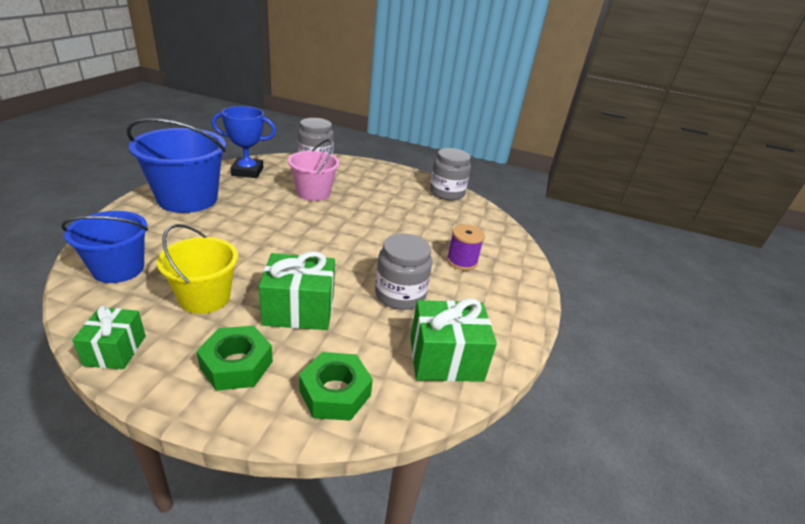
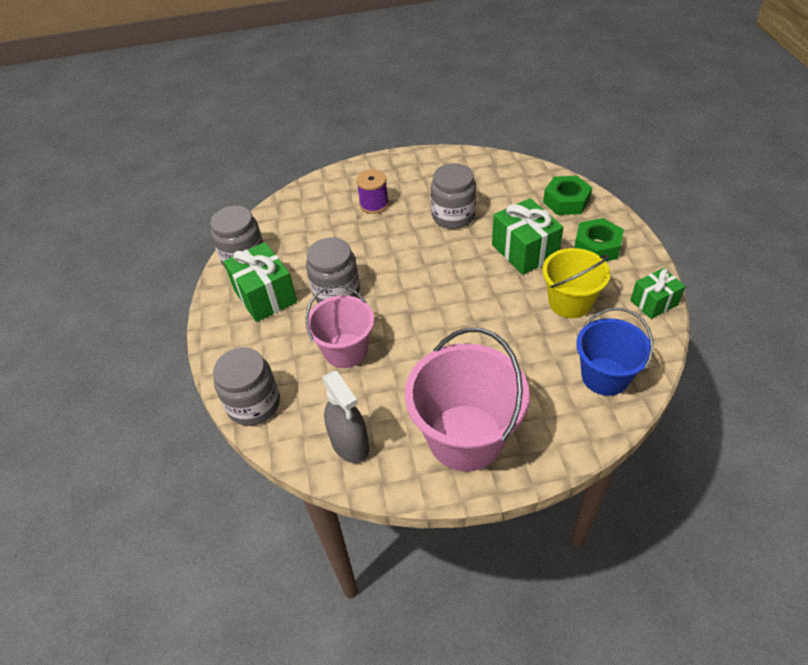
camera: 110 degrees left, 15 degrees up
(188, 199) = (465, 437): blue bucket -> pink bucket
(247, 171) = (350, 443): blue trophy -> grey spray bottle
(371, 208) = (336, 292): none -> grey jar
(445, 359) = (492, 175): green gift -> green gift (265, 296)

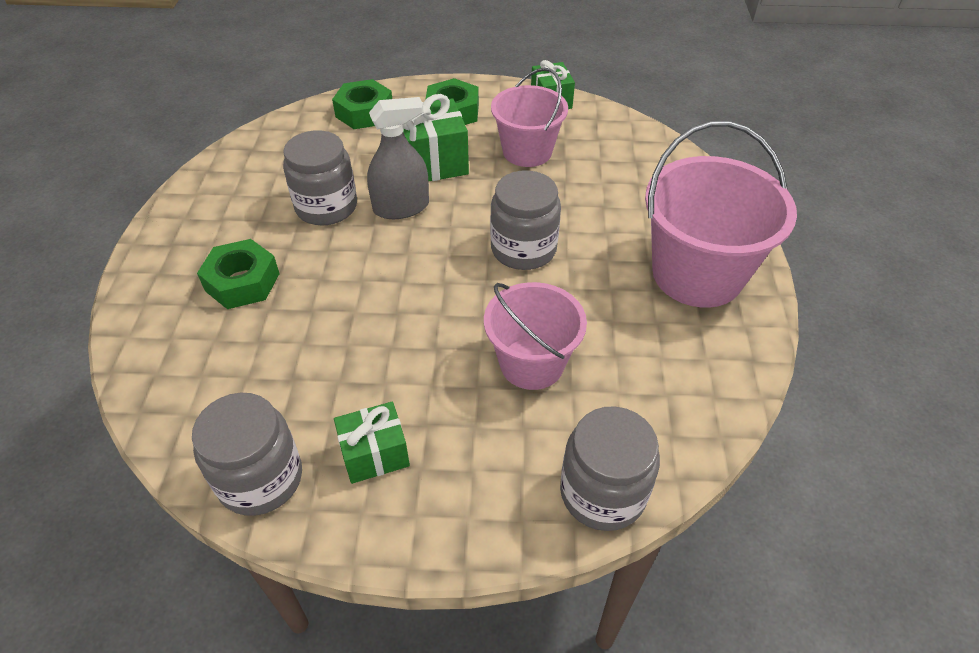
camera: 80 degrees left, 0 degrees up
(265, 296) = (375, 454): green gift -> green gift, size x0.63
(336, 292) = (411, 357): grey jar -> grey jar (523, 249)
(350, 443) = (691, 383): grey spray bottle -> grey spray bottle (401, 207)
(374, 204) = (242, 282): purple spool -> green nut
(570, 302) = (527, 151): yellow bucket -> pink bucket
(605, 376) = (637, 156): blue bucket -> none

